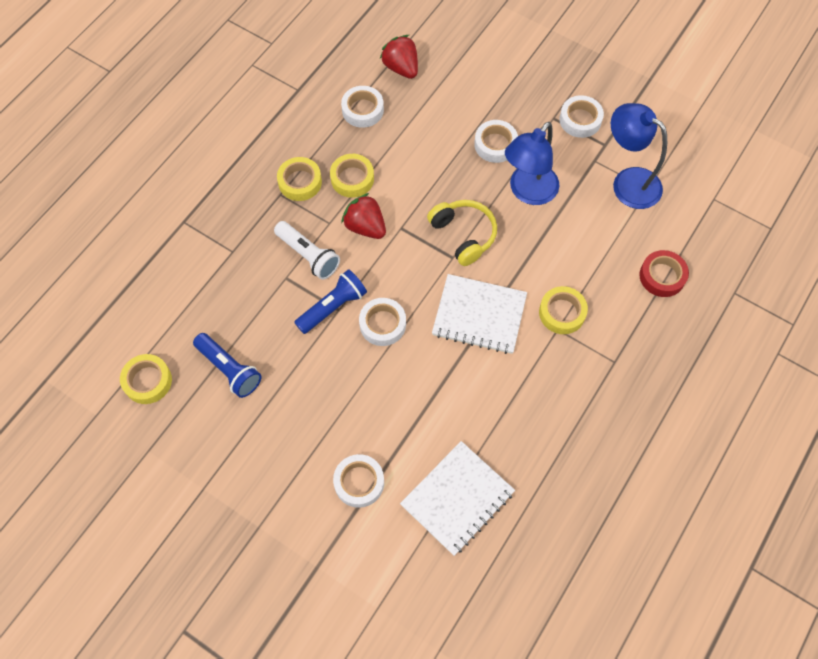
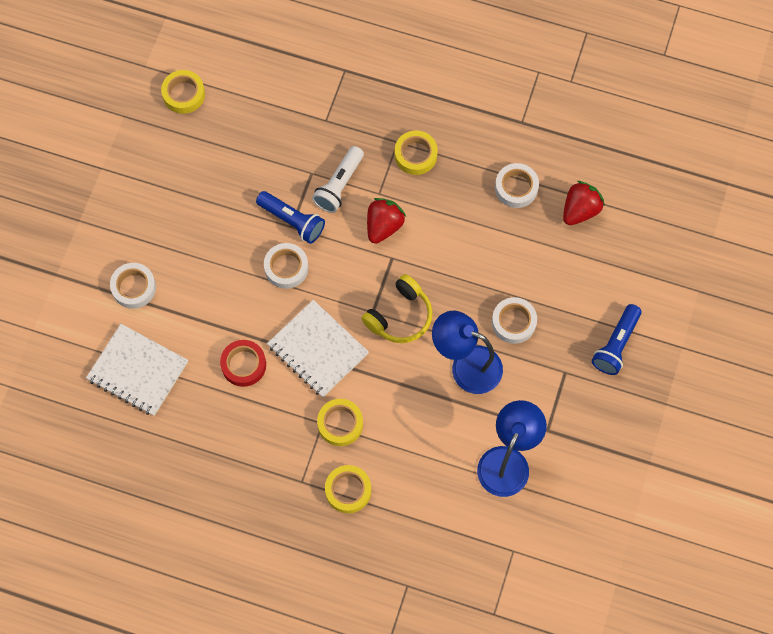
camera: 75 degrees right, 5 degrees up
(229, 369) = (210, 154): blue flashlight -> blue flashlight (616, 345)
(352, 179) = (433, 200): yellow tape -> yellow tape (348, 490)
(479, 315) = (318, 349): white notebook -> white notebook turned 45 degrees counterclockwise
(580, 120) = (570, 399): white tape -> none
(662, 276) = (406, 511): red tape -> red tape (243, 365)

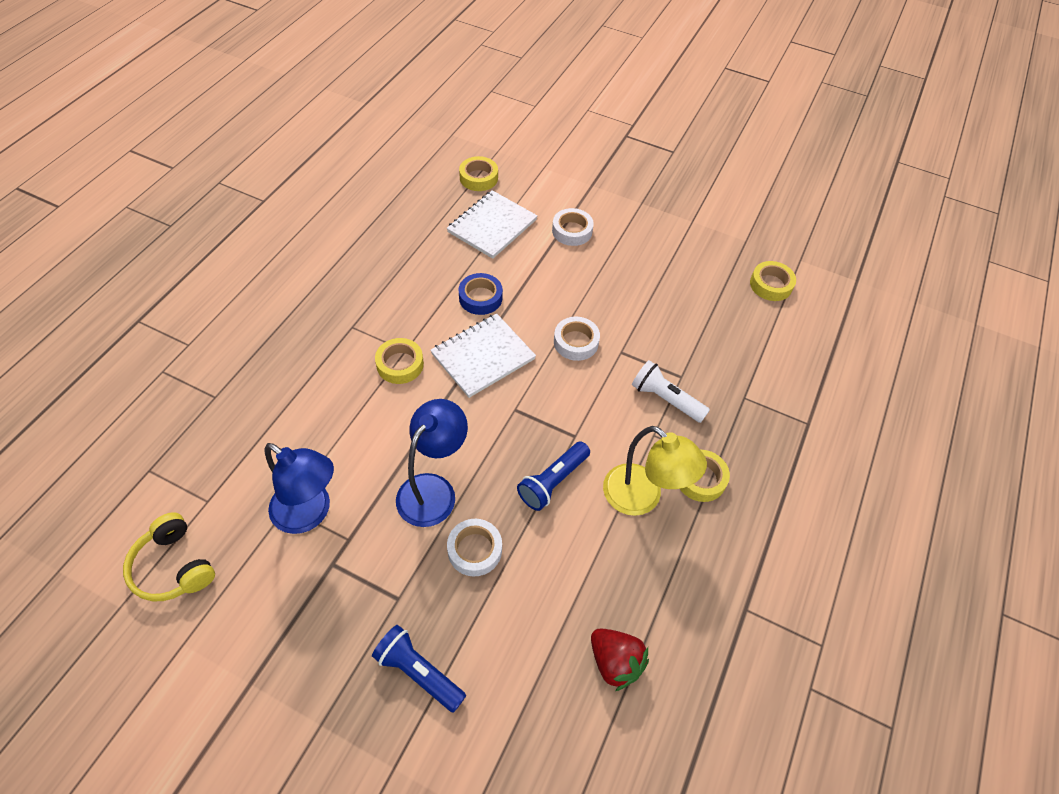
camera: 95 degrees right, 15 degrees down
(243, 365) = (480, 298): red tape -> blue tape
(292, 221) = (627, 353): blue flashlight -> blue flashlight (553, 482)
(348, 490) = (330, 362): yellow tape -> yellow tape (478, 178)
(383, 226) = (613, 433): red strawberry -> none
(400, 316) = (505, 433): yellow headphones -> yellow headphones (174, 566)
(442, 199) = (642, 498): none -> yellow lamp
(516, 188) = (652, 585): white tape -> none

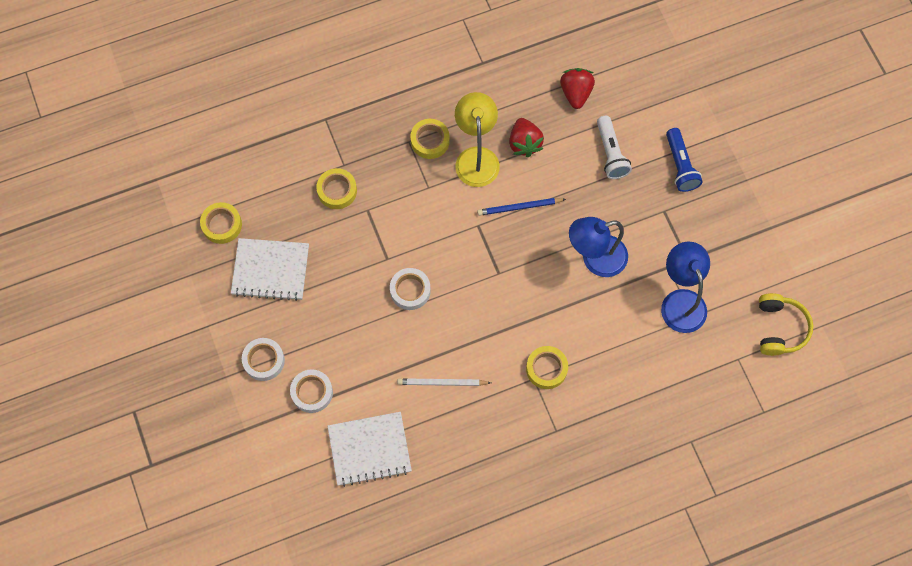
camera: 135 degrees left, 15 degrees up
(474, 550) = (600, 204): white tape -> white tape (264, 361)
(478, 178) = (330, 516): yellow tape -> yellow tape (337, 191)
(480, 298) = (442, 383): blue tape -> white pencil
(483, 356) = (484, 330): white notebook -> white notebook (270, 270)
(553, 482) = (519, 207): blue flashlight -> blue pencil
(611, 552) = (524, 143): none -> red strawberry
(665, 399) = (395, 203): white flashlight -> white flashlight (611, 153)

